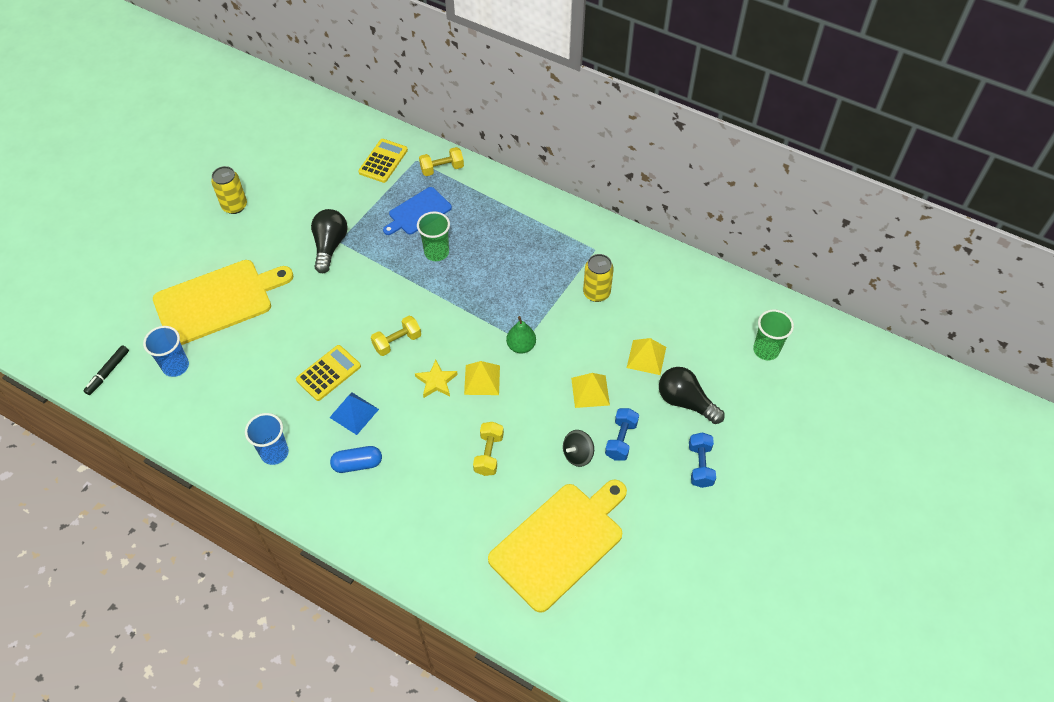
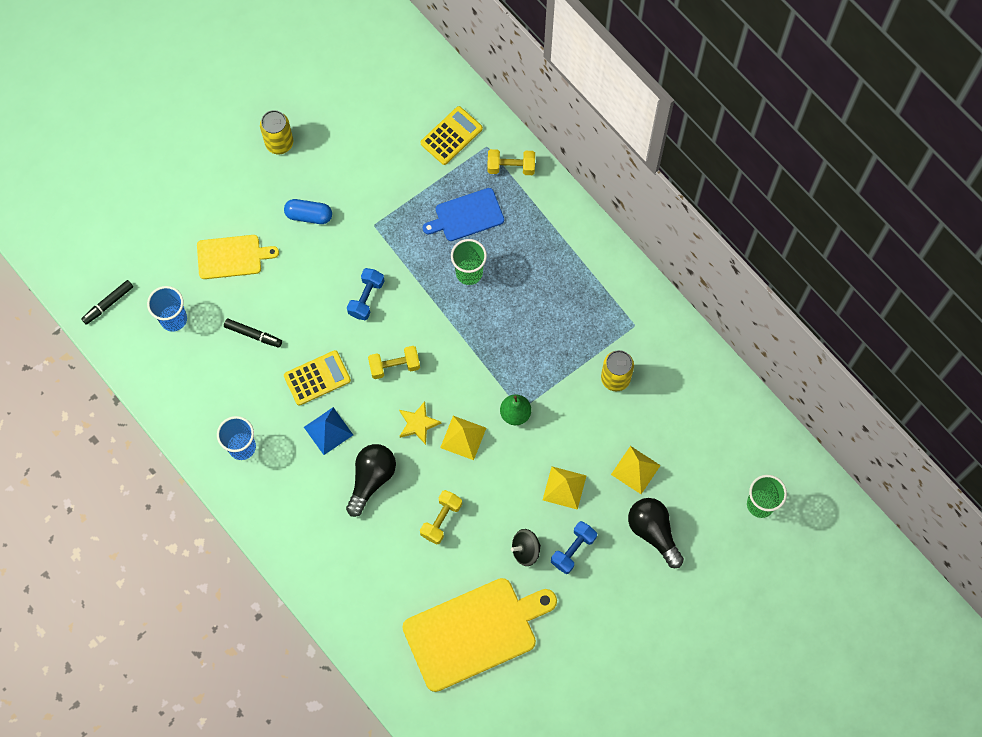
camera: 20 degrees right, 15 degrees up
(217, 301) = (232, 257): yellow cutting board -> yellow cutting board, size x0.56
(256, 356) = (253, 335): none -> black marker
(330, 246) = (362, 227): black light bulb -> black light bulb (371, 479)
(357, 464) = (315, 486): blue capsule -> blue capsule (309, 215)
(700, 465) = (638, 603): blue dumbbell -> blue dumbbell (366, 298)

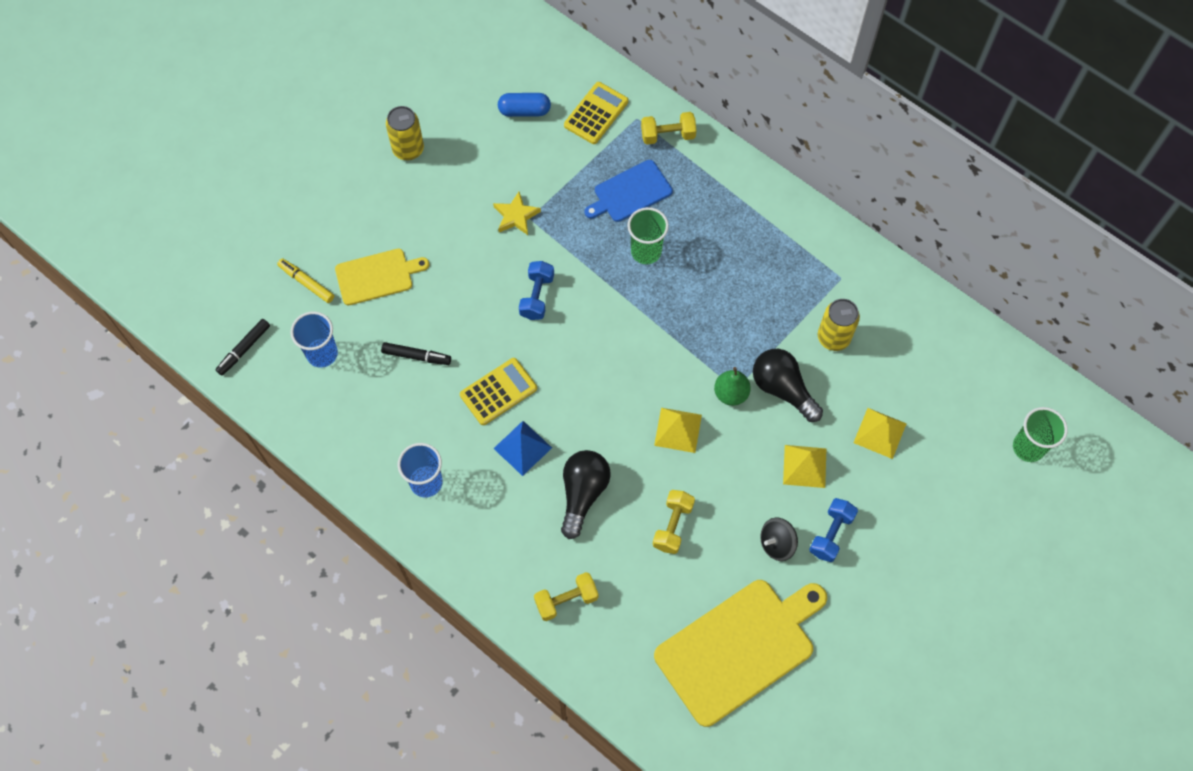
camera: 10 degrees left, 5 degrees down
(171, 253) = (306, 283): none -> yellow marker
(309, 215) = (455, 219): blue capsule -> blue capsule (524, 111)
(394, 366) = (583, 364): yellow dumbbell -> yellow dumbbell (566, 600)
(418, 424) = (623, 423): yellow star -> yellow star (516, 216)
(653, 532) = (917, 498): black light bulb -> black light bulb (782, 389)

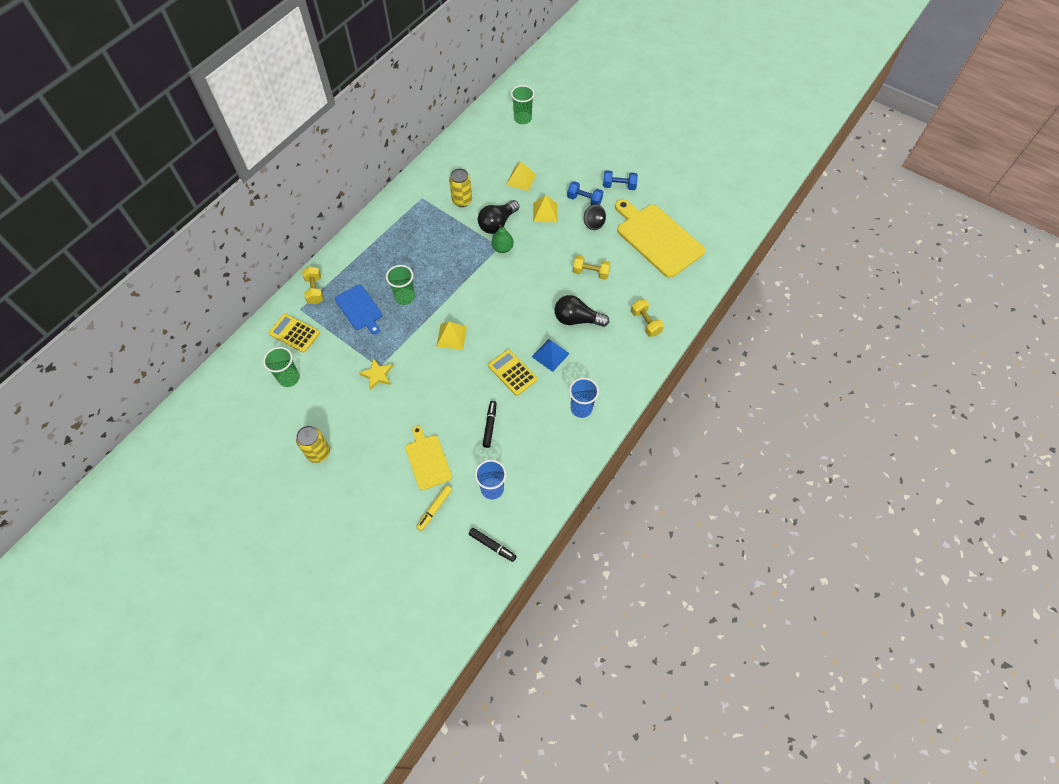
camera: 95 degrees left, 5 degrees down
(524, 111) = (289, 378): blue capsule -> green cup
(537, 296) = (440, 356): blue dumbbell -> blue dumbbell (619, 186)
(678, 430) = (529, 273): yellow pyramid -> yellow pyramid (451, 336)

